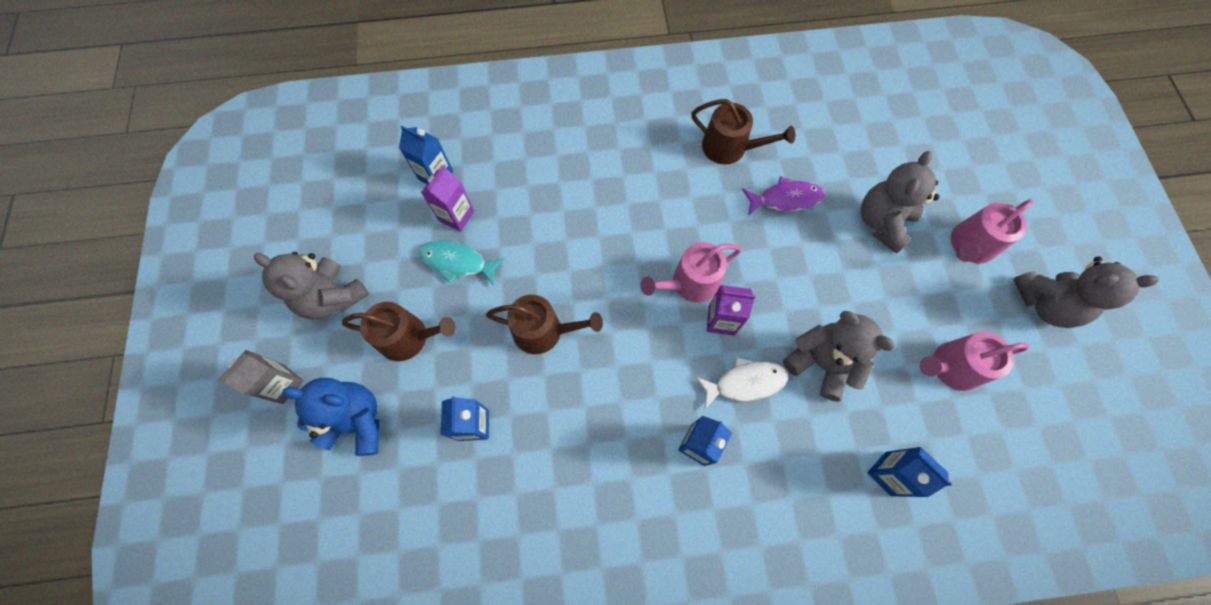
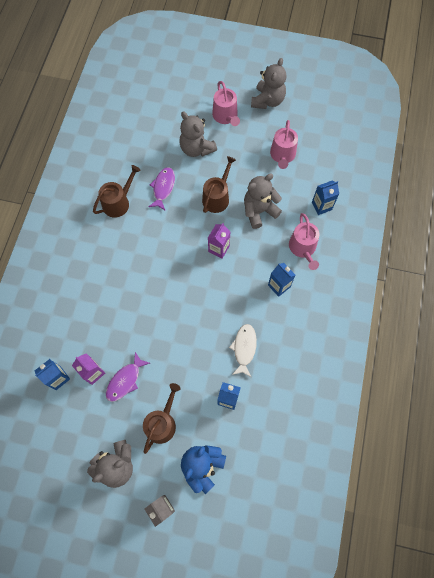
camera: 70 degrees left, 0 degrees up
(457, 262) = (125, 380): turquoise fish -> purple fish
(544, 331) = (188, 343): brown watering can -> brown watering can (217, 197)
(690, 283) = (191, 256): pink watering can -> pink watering can (303, 248)
(745, 383) = (256, 251): white fish -> white fish (244, 348)

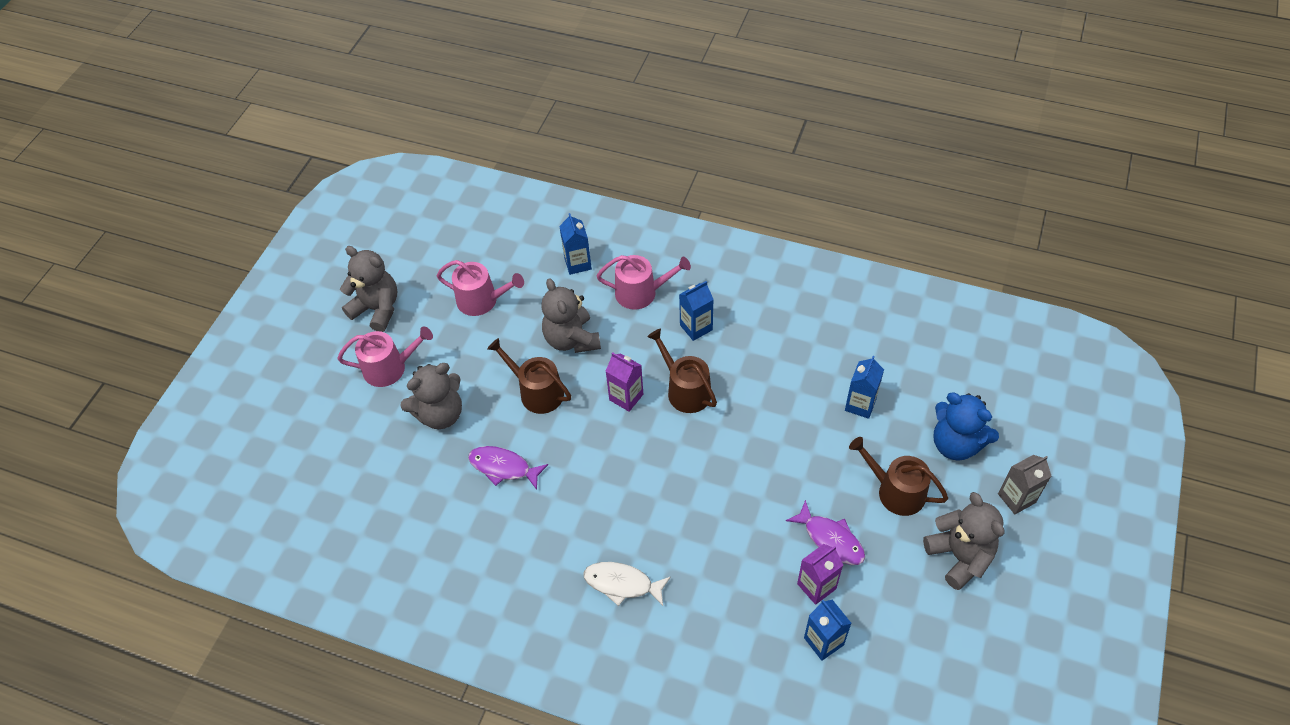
camera: 80 degrees left, 15 degrees down
(118, 202) = (517, 538): brown watering can -> brown watering can (685, 390)
(244, 348) = (787, 378): white fish -> white fish (622, 584)

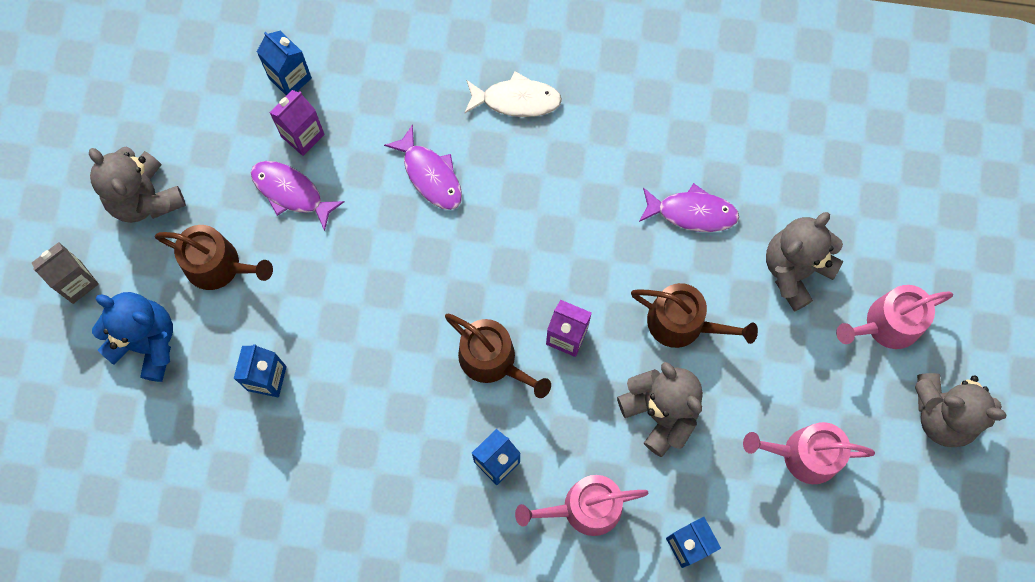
camera: 165 degrees right, 20 degrees up
(709, 533) = (430, 175): none -> purple fish

